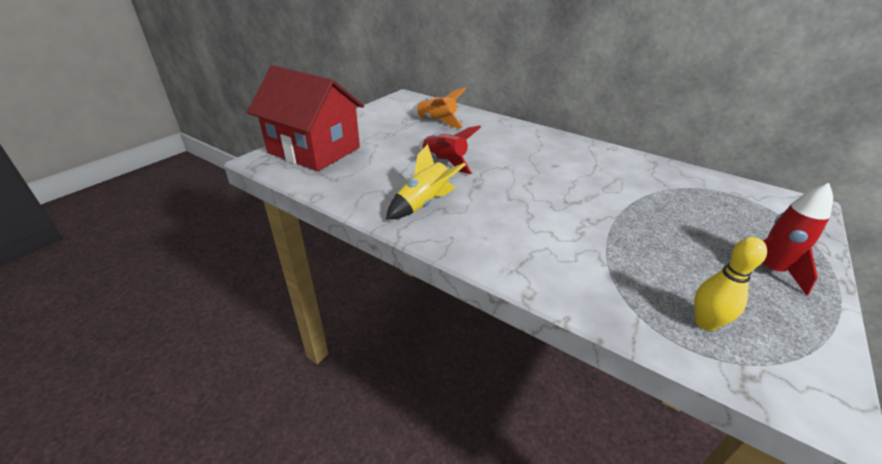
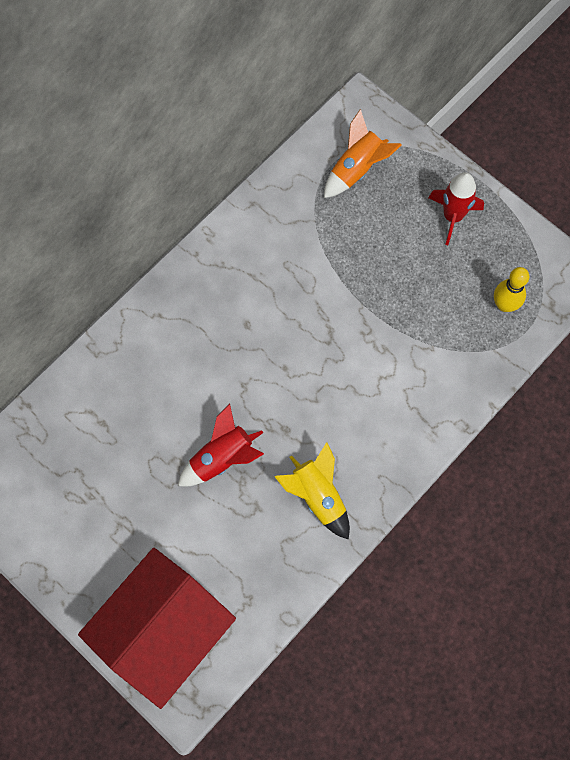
camera: 80 degrees left, 35 degrees up
(436, 122) = (89, 449): orange rocket -> orange rocket (357, 169)

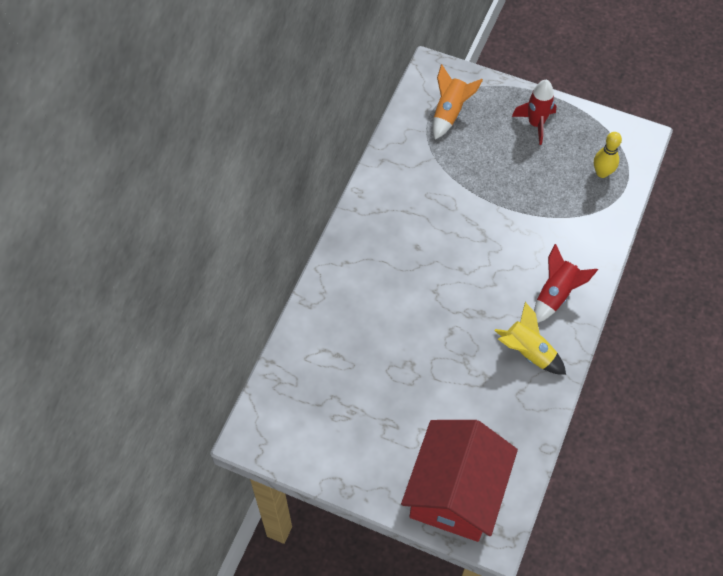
camera: 20 degrees left, 10 degrees down
(222, 458) = (442, 349): red rocket -> red rocket (556, 294)

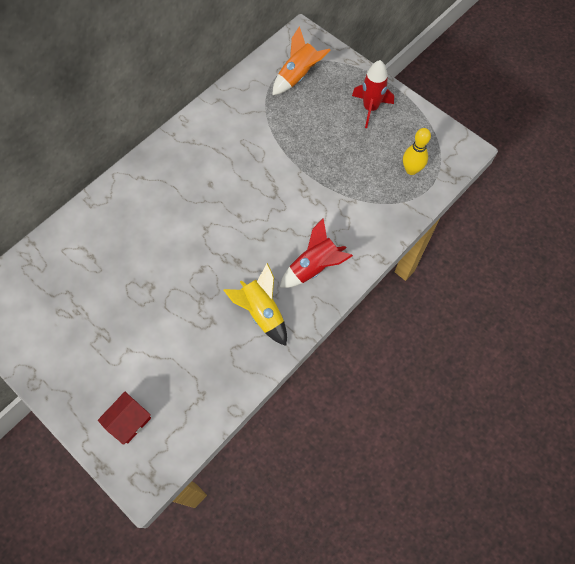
camera: 20 degrees right, 5 degrees up
(455, 492) = (129, 421): red house -> red house, size x0.41

